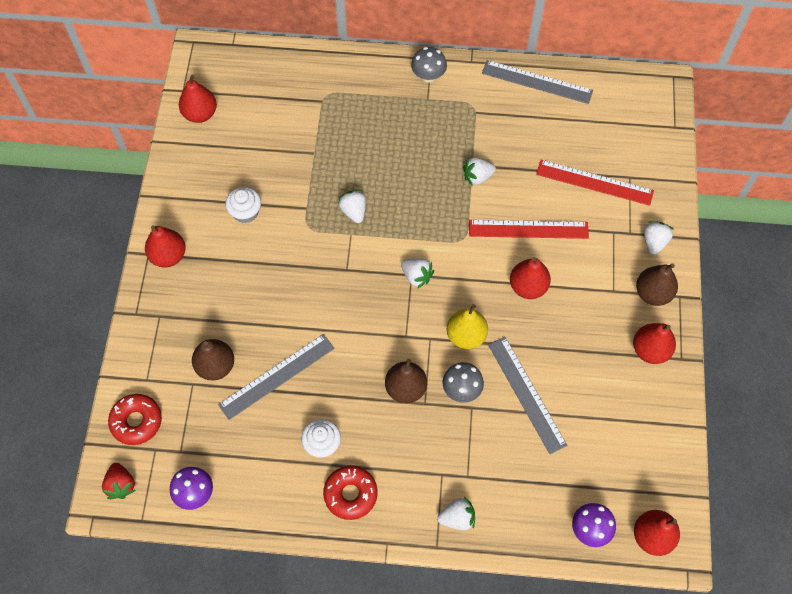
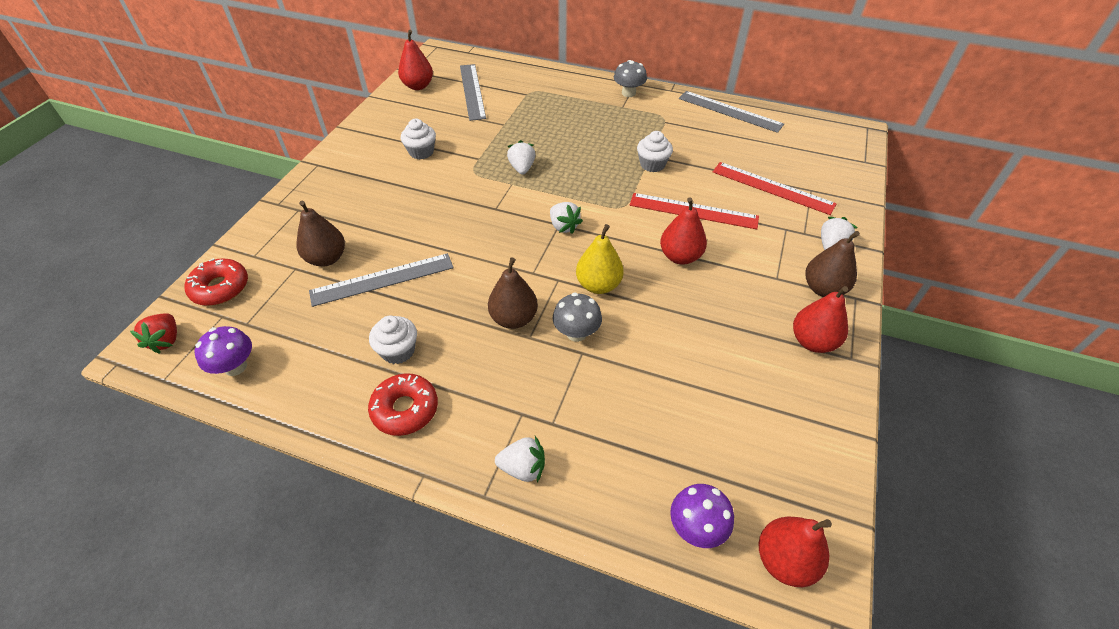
camera: 15 degrees right, 15 degrees down
(168, 256) = (334, 169): red pear -> none
(477, 177) = (652, 164): white strawberry -> white cupcake
(526, 394) = (651, 353): grey ruler -> grey ruler (472, 91)

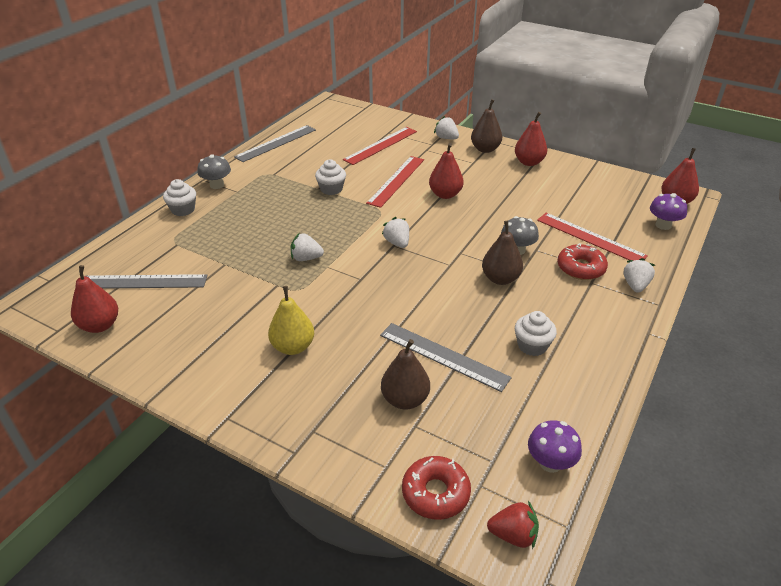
camera: 80 degrees left, 10 degrees down
(382, 279) = (443, 356): grey ruler -> grey ruler turned 45 degrees counterclockwise
(405, 409) = (592, 342): red donut -> red donut (580, 268)
(421, 152) = (245, 325): white cupcake -> white cupcake (183, 210)
(564, 226) = (397, 243): white strawberry -> white strawberry turned 90 degrees counterclockwise
(598, 285) = (469, 234): yellow pear -> yellow pear (293, 347)
(628, 417) = (590, 237): none -> red ruler

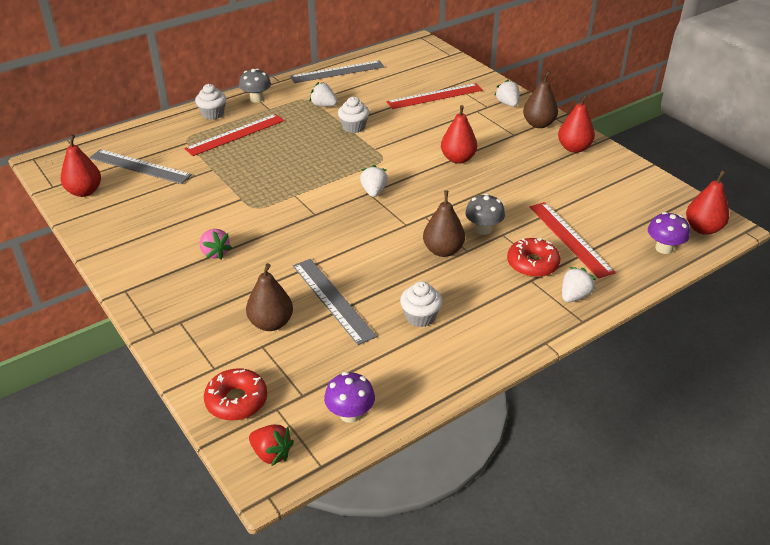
camera: 25 degrees right, 0 degrees up
(293, 347) = (215, 253): yellow pear -> pink strawberry
(306, 258) = (282, 183): white strawberry -> white strawberry (323, 105)
(396, 181) = (421, 134): red ruler -> red ruler (235, 134)

